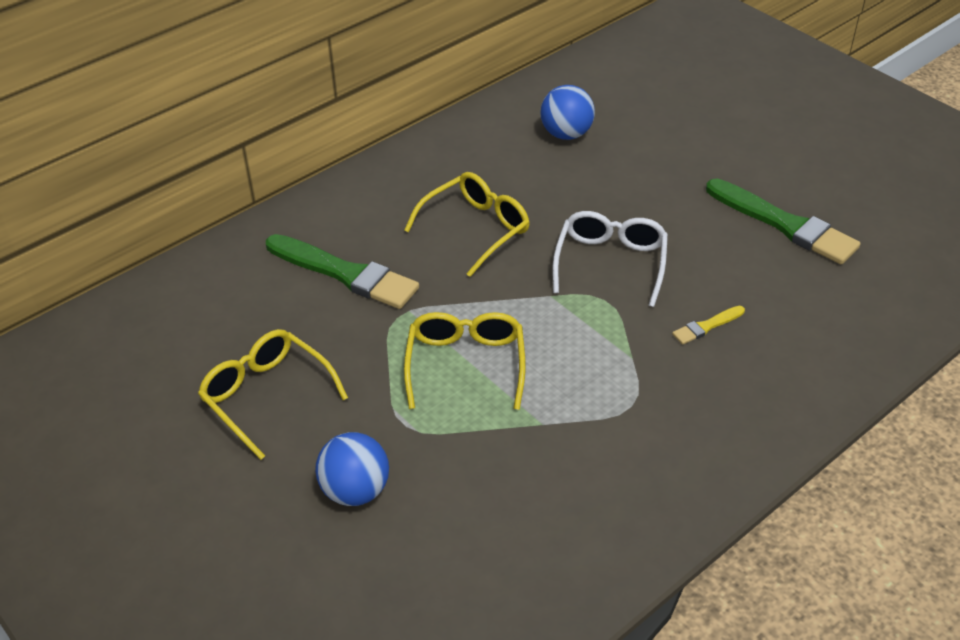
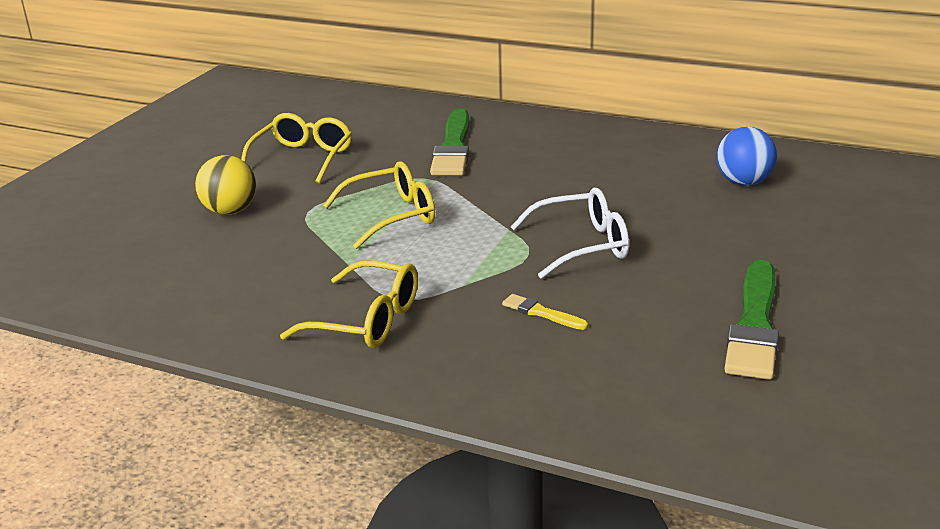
camera: 65 degrees right, 15 degrees down
(355, 491) = (230, 211): blue ball -> yellow ball
(476, 229) = (561, 179): yellow glasses -> yellow glasses (367, 320)

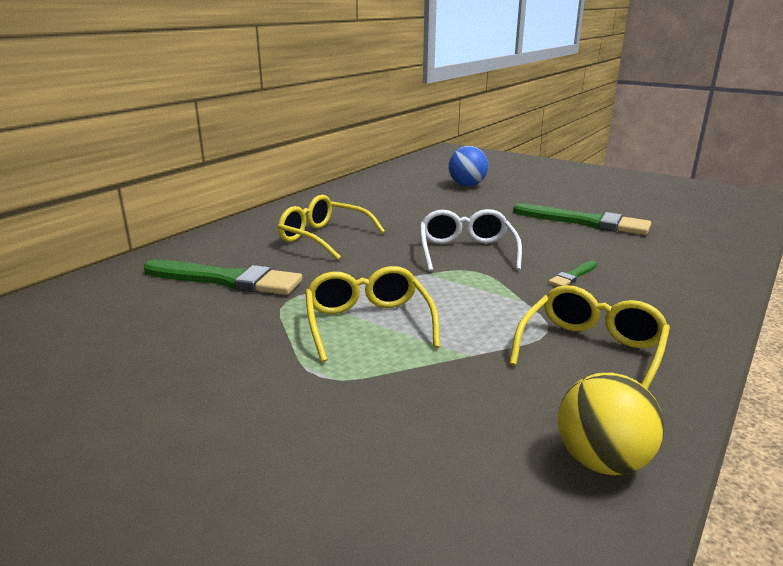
camera: 80 degrees left, 5 degrees down
(230, 211) = (277, 444): yellow ball -> yellow ball (602, 461)
(303, 158) = (150, 373): yellow glasses -> yellow glasses (323, 237)
(541, 313) = (573, 276): yellow brush -> green brush
(743, 182) = (391, 198): blue ball -> blue ball (467, 185)

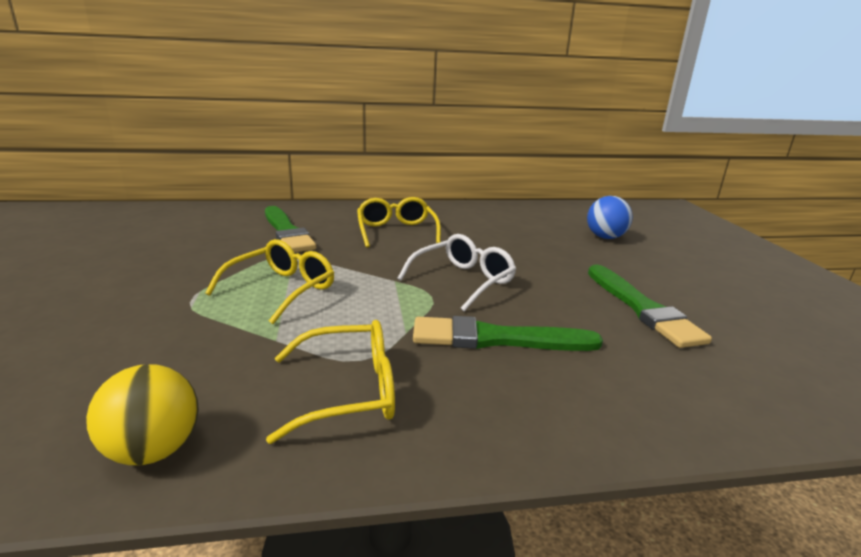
camera: 45 degrees right, 0 degrees up
(573, 276) = (496, 339): green brush -> green brush, size x2.18

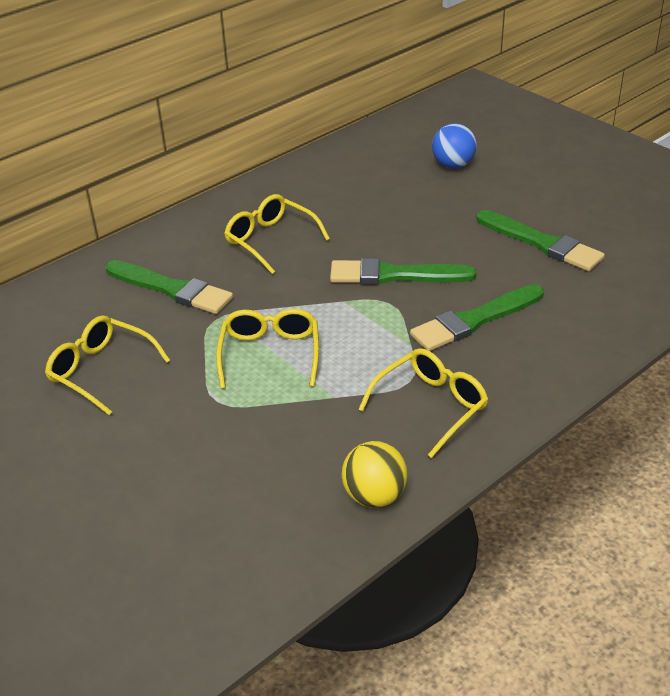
camera: 30 degrees left, 15 degrees up
(161, 253) = (101, 370): none -> yellow glasses
(463, 281) = (395, 275): white glasses -> green brush

